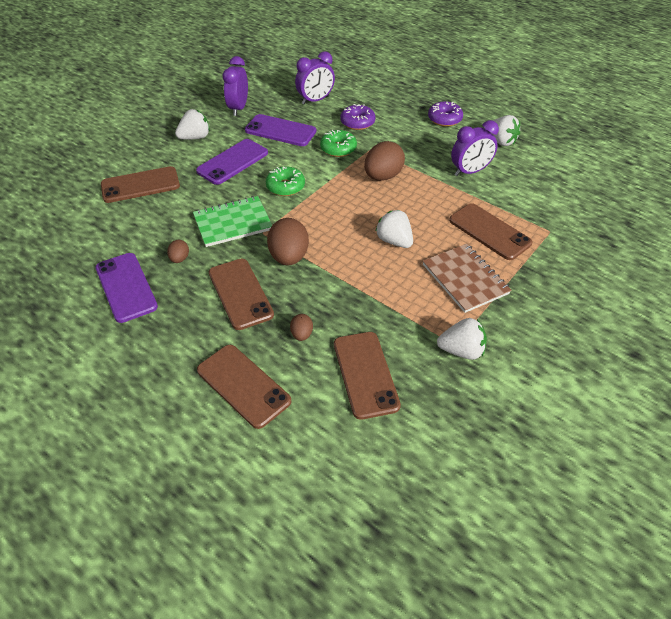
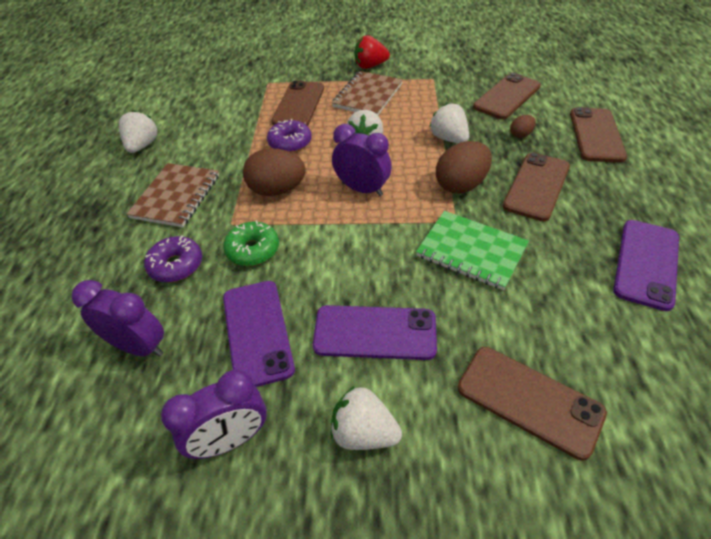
camera: 125 degrees left, 0 degrees up
(179, 259) = (564, 253): brown egg -> none
(285, 186) = (369, 250): green donut -> none
(422, 138) = (176, 196): none -> brown notebook
(444, 119) = (117, 198): purple donut -> purple donut (290, 143)
(461, 350) = (435, 74): white strawberry -> white strawberry (449, 139)
(470, 171) = (216, 143): purple clock -> purple clock (362, 189)
(525, 313) = (370, 66): none -> red strawberry

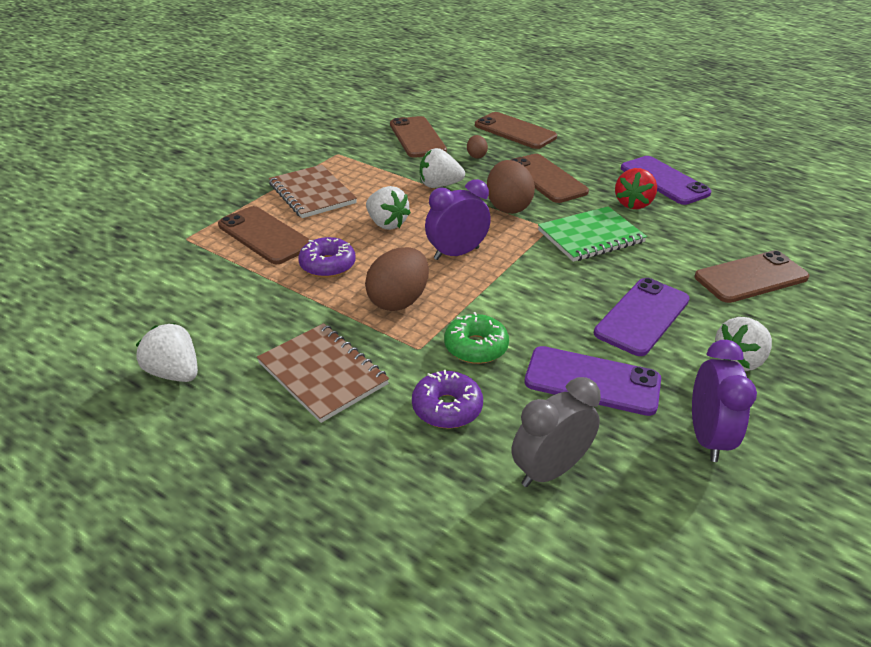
camera: 60 degrees left, 10 degrees down
(139, 346) = (549, 470): purple clock -> grey clock
(370, 66) = (261, 172): red strawberry -> red strawberry (633, 204)

